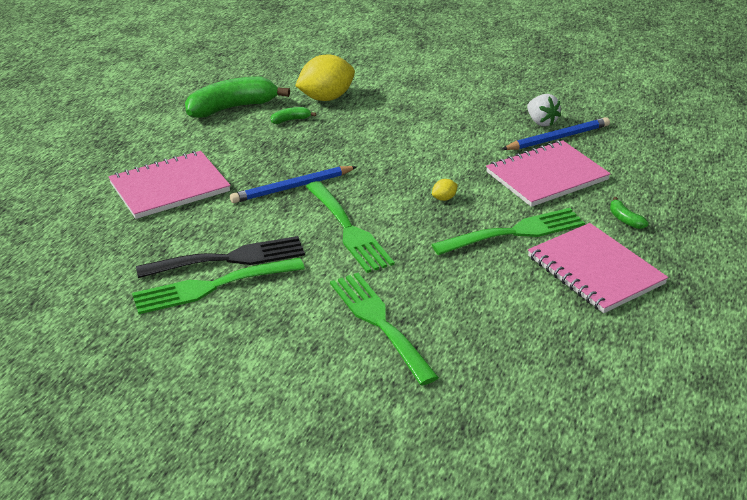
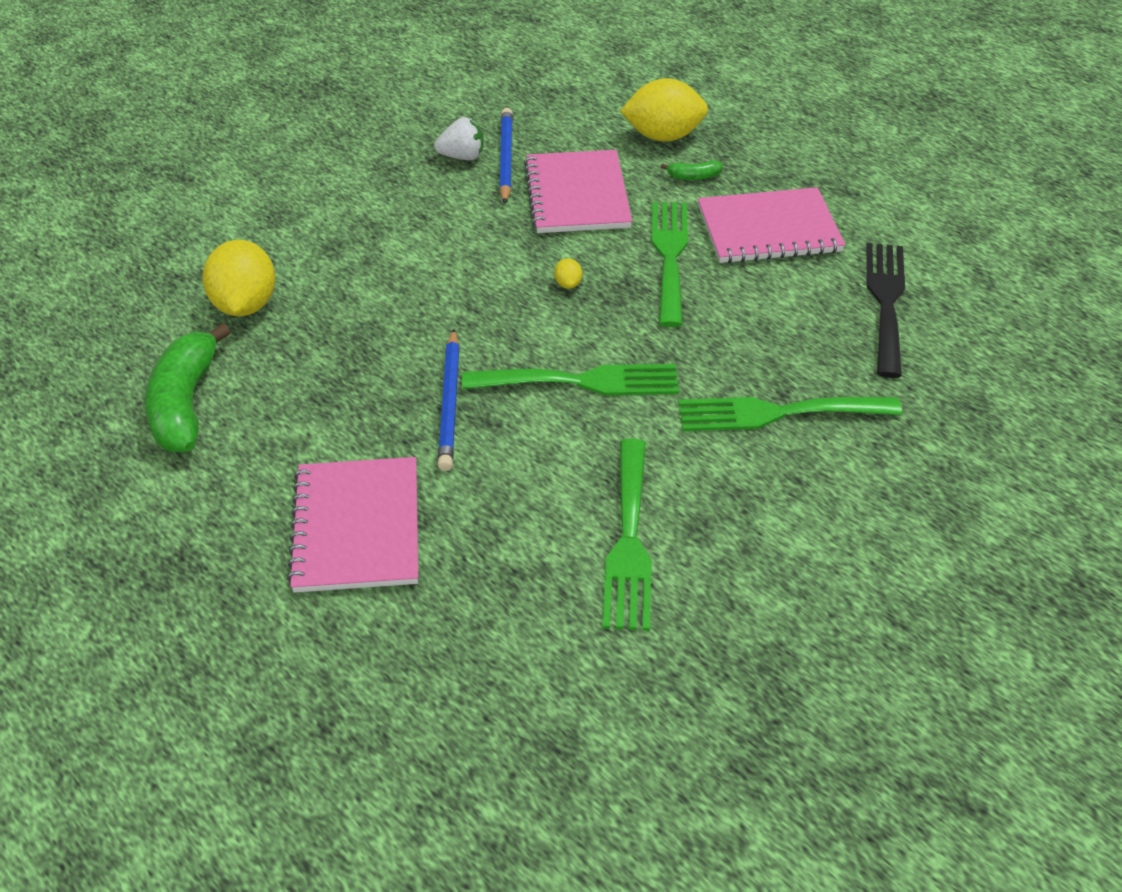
camera: 65 degrees left, 10 degrees up
(230, 259) = (577, 507): black fork -> black fork (886, 302)
(291, 120) = (274, 355): green banana -> none
(661, 193) = (663, 136): none -> yellow lemon

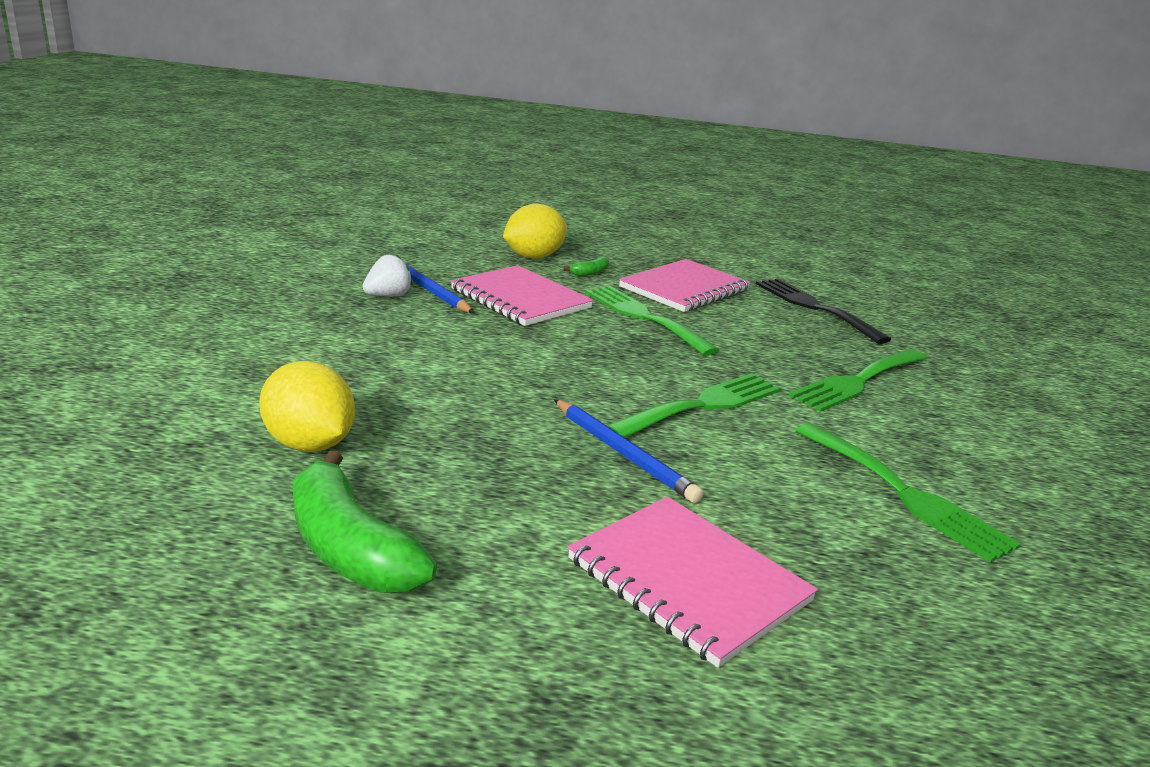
camera: 40 degrees left, 20 degrees down
(568, 284) = (596, 350): yellow lemon -> none

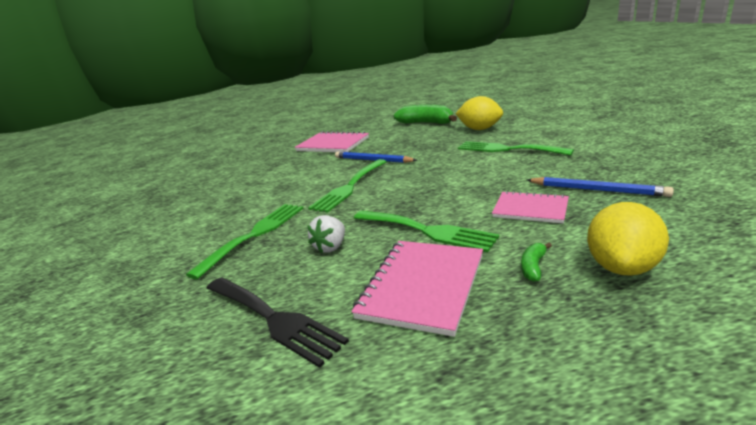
camera: 165 degrees right, 0 degrees up
(388, 296) = (604, 176): white strawberry -> white strawberry (331, 247)
(520, 299) = (530, 209): pink notebook -> pink notebook, size x0.66
(905, 494) = (253, 185): green fork -> green fork (507, 149)

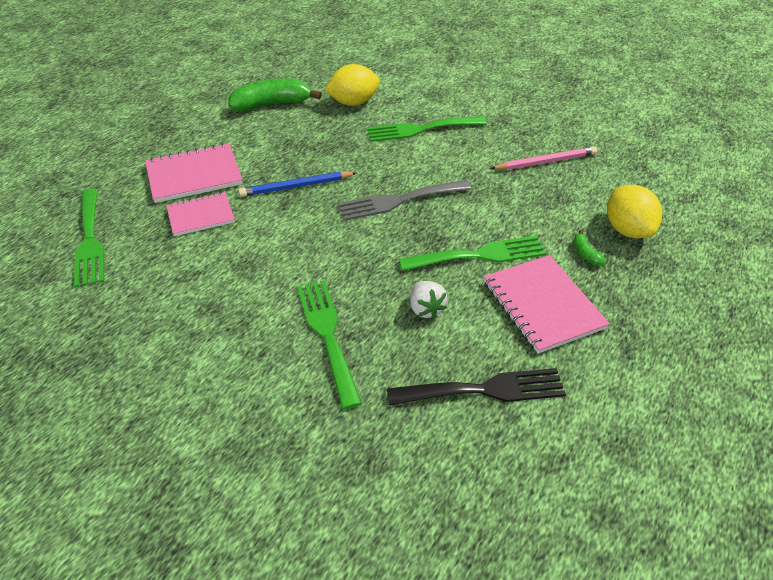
camera: 50 degrees left, 20 degrees up
(349, 187) = (331, 235): green fork -> green fork (90, 240)
(422, 182) = (399, 201): none -> grey fork
(530, 209) = (524, 200): pink notebook -> pink notebook (201, 215)
(597, 190) = (545, 162): blue pencil -> pink pencil

